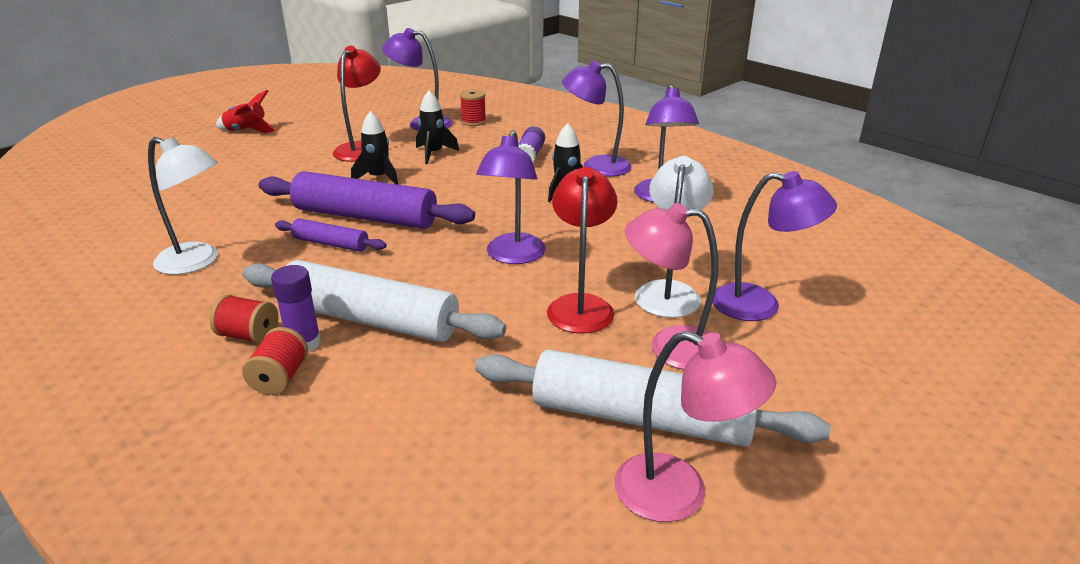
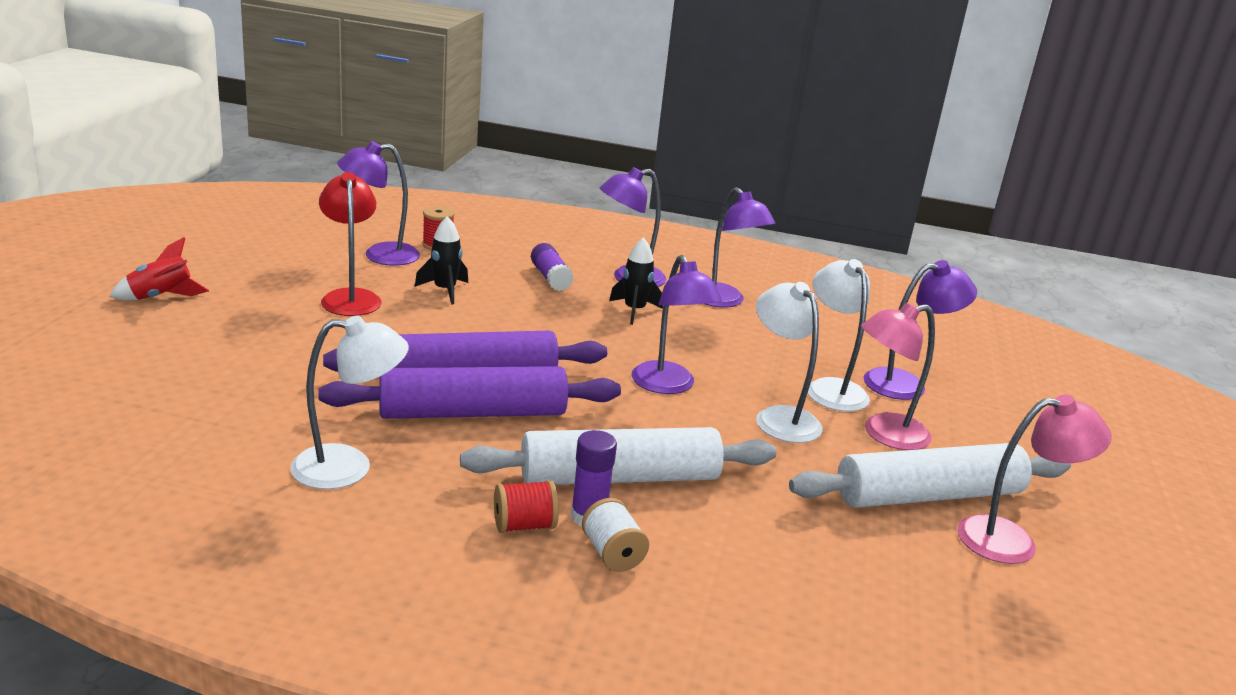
camera: 35 degrees left, 5 degrees down
(280, 378) = (612, 553): red spool -> white spool
(331, 244) = (473, 413): purple rolling pin -> purple rolling pin, size x1.97
(378, 178) = (421, 329): black rocket -> none
(581, 305) = (780, 417): red lamp -> white lamp

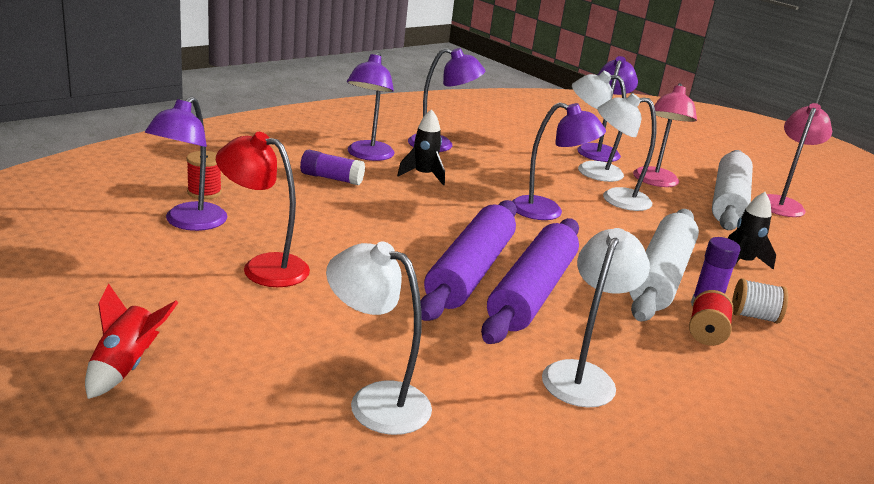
camera: 55 degrees left, 0 degrees up
(207, 386) = (375, 401): none -> white lamp
(445, 290) = (303, 224): black rocket -> black rocket (741, 262)

